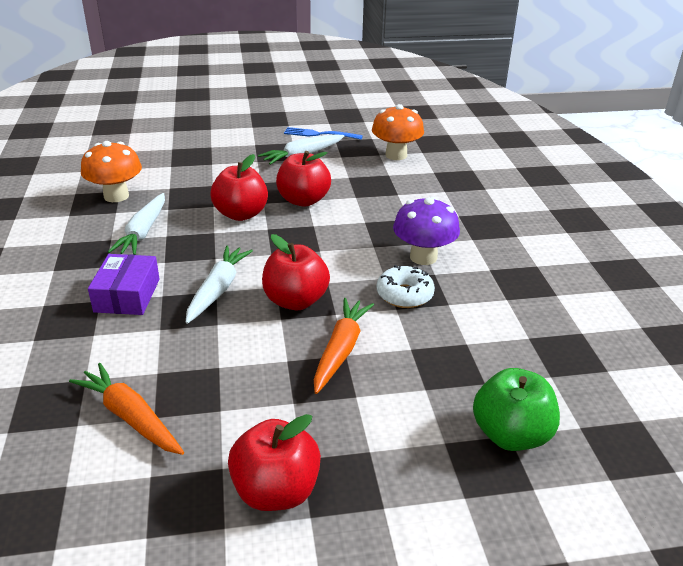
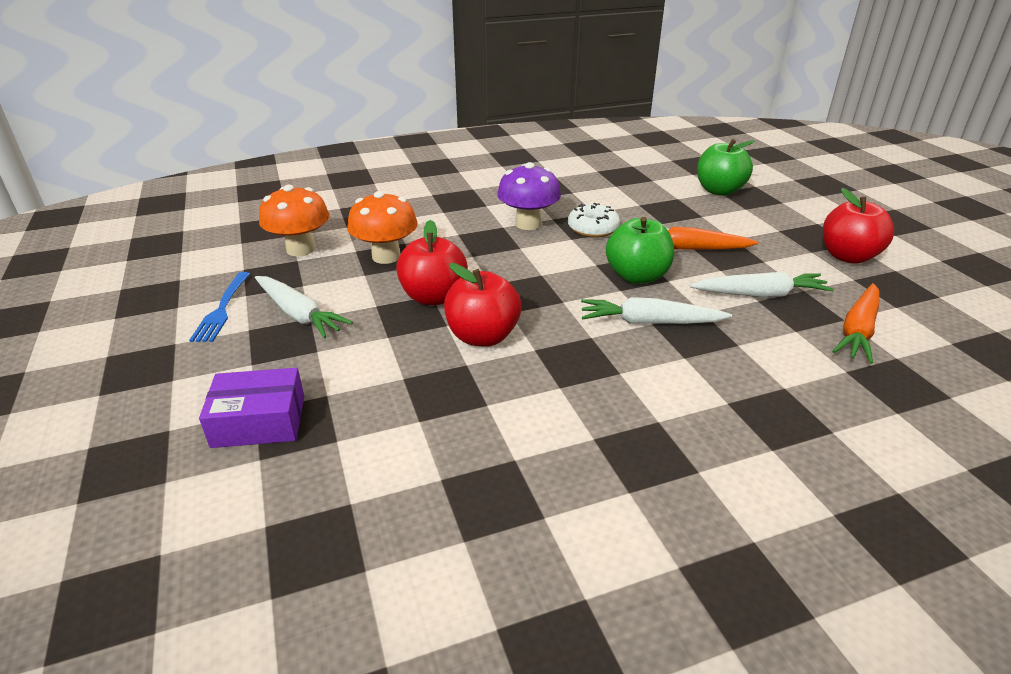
camera: 100 degrees left, 0 degrees up
(116, 196) = (462, 476): orange mushroom -> orange mushroom (386, 256)
(127, 295) = (703, 383): purple box -> purple box (259, 421)
(143, 232) = (561, 411): white carrot -> white carrot (760, 294)
(295, 301) = (637, 276): red apple -> green apple

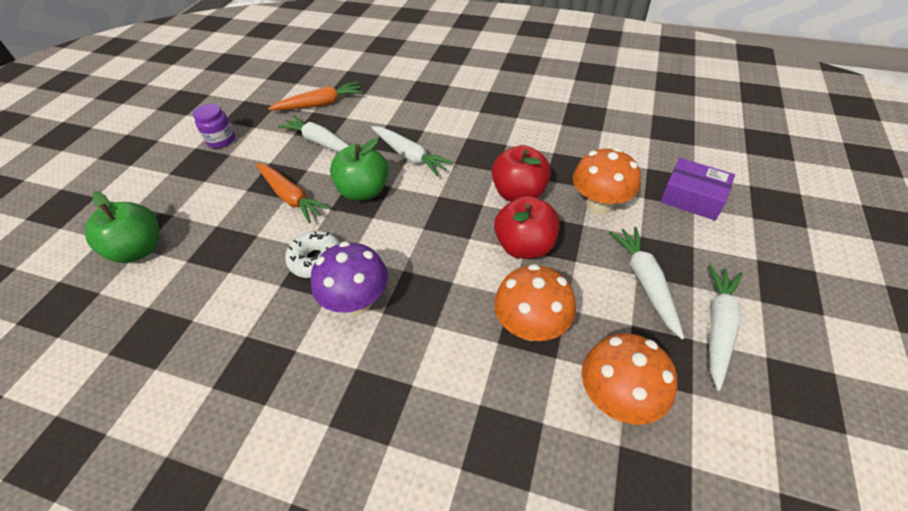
camera: 140 degrees left, 15 degrees up
(222, 309) = (718, 327): blue fork -> white carrot
(381, 363) = (599, 204): none -> orange mushroom
(848, 256) = (221, 140): red apple -> purple jar

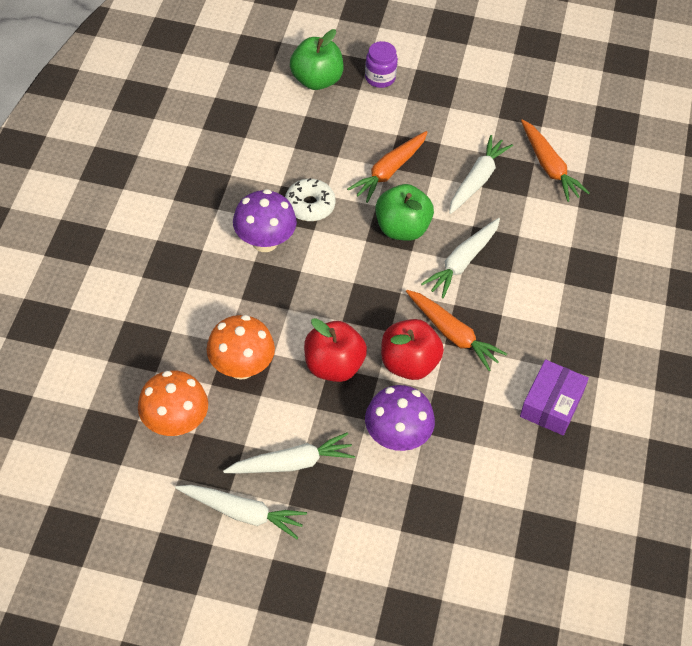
camera: 80 degrees right, 5 degrees up
(221, 140) = (472, 95): purple jar -> purple jar (380, 78)
(486, 165) = (453, 334): none -> orange carrot
(599, 204) = (397, 437): orange mushroom -> purple mushroom
(692, 198) = (414, 531): purple box -> purple box (551, 404)

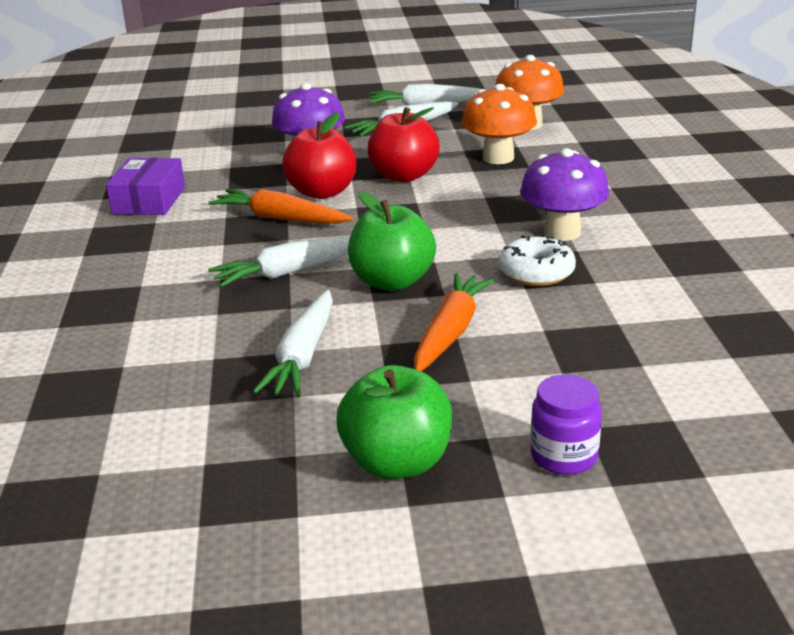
camera: 165 degrees right, 25 degrees down
(316, 80) = (675, 419): green apple -> green apple (397, 462)
(462, 262) = (291, 271): white carrot -> white carrot turned 135 degrees counterclockwise
(549, 167) = (179, 403): orange carrot -> none

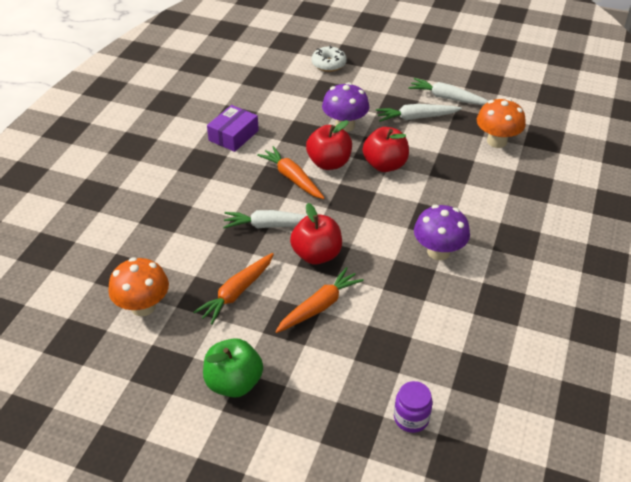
camera: 25 degrees right, 15 degrees up
(303, 356) = (237, 292): white carrot -> orange carrot
(392, 281) = (316, 254): green apple -> red apple
(498, 158) = (453, 168): orange mushroom -> orange mushroom (143, 306)
(536, 273) = (398, 279): white donut -> white donut (328, 64)
(563, 456) = (311, 414): purple jar -> purple jar (411, 418)

